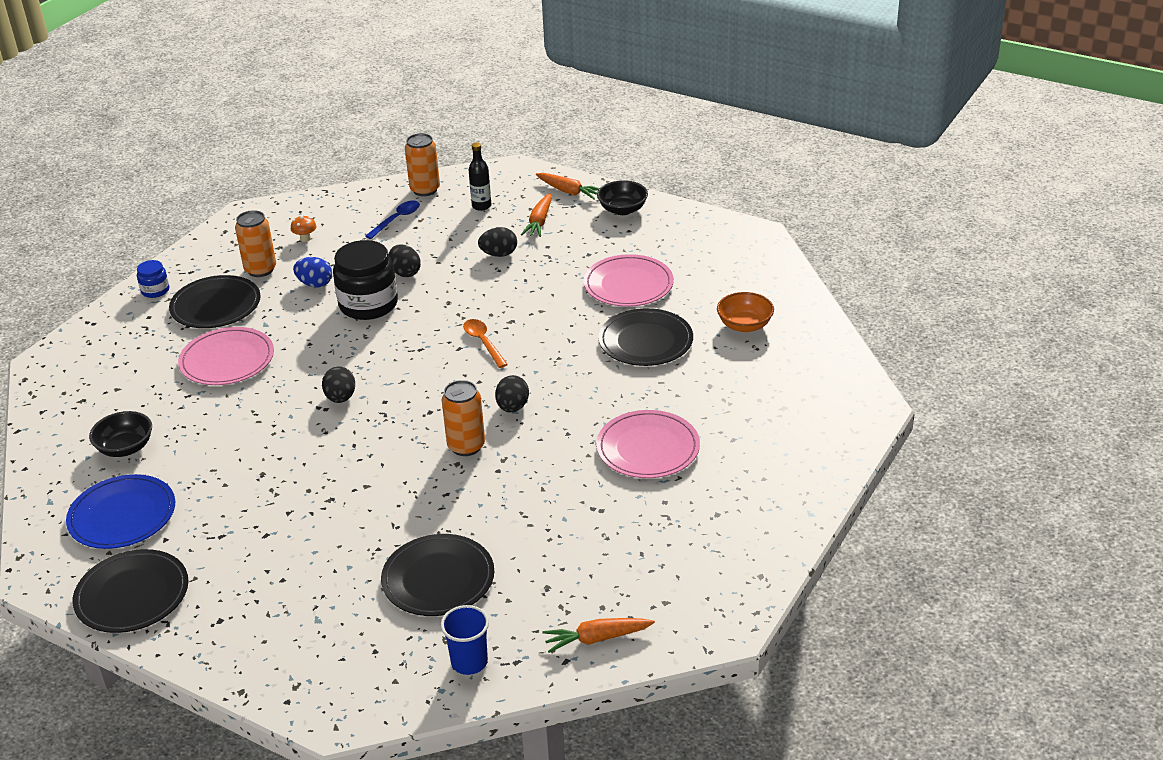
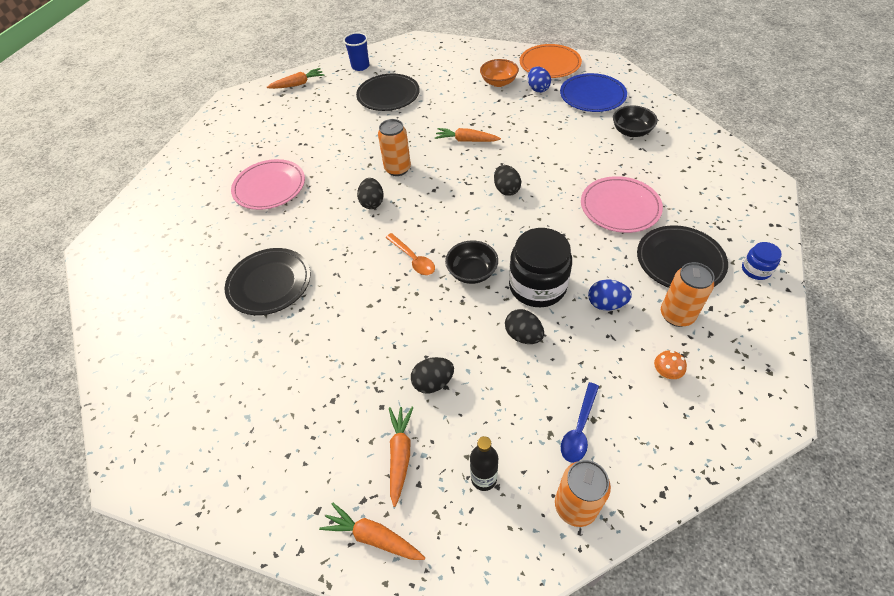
camera: 170 degrees right, 15 degrees up
(132, 595) = (550, 64): black plate -> orange plate
(192, 545) = (538, 89): none -> blue egg
(353, 472) = (466, 140): none -> orange carrot
(622, 209) = (296, 502): black bowl -> black bowl (472, 272)
(628, 285) = (286, 356): pink plate -> none
(744, 325) = (176, 317): orange bowl -> orange bowl (498, 82)

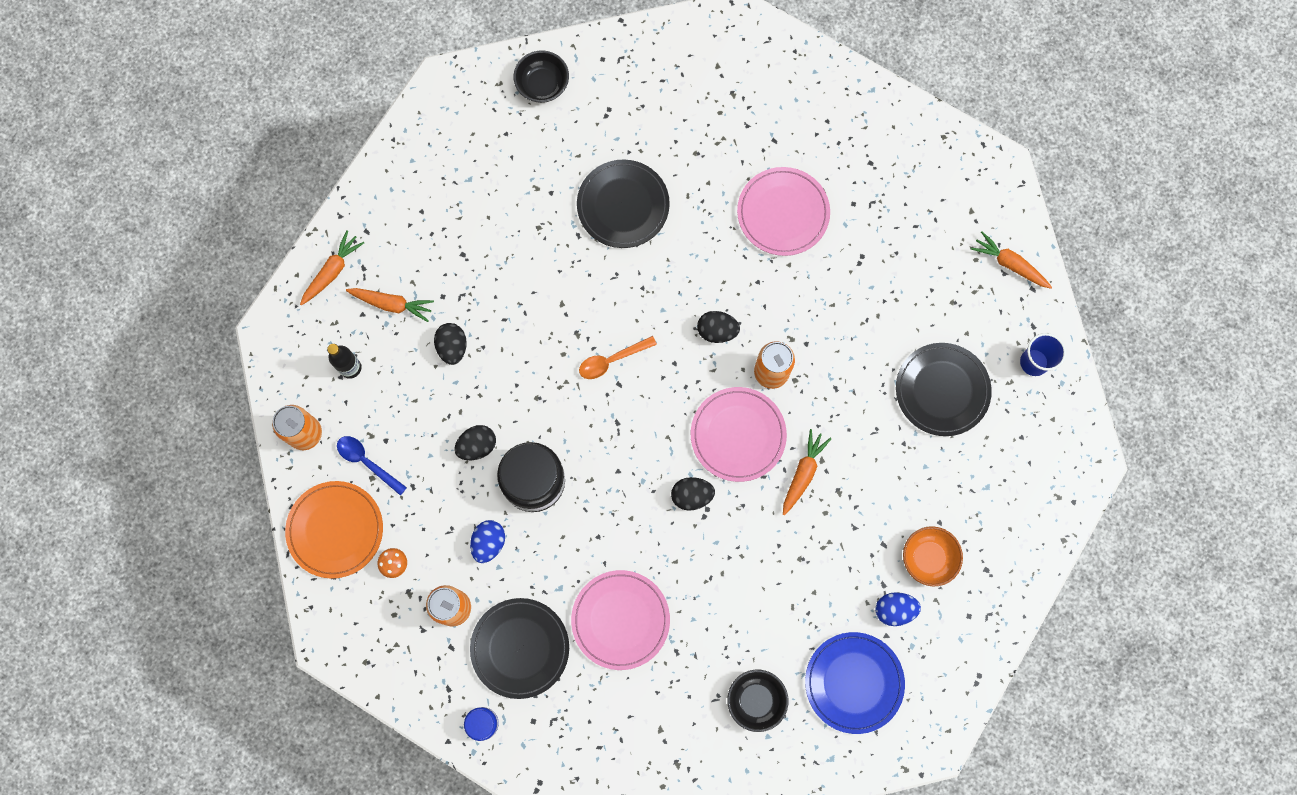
camera: 100 degrees right, 25 degrees up
(297, 84) = (1010, 264): orange carrot -> orange carrot turned 135 degrees clockwise
(450, 176) = (738, 435): none -> pink plate
(472, 272) = (573, 418): black bowl -> black bowl (542, 84)
(550, 64) = (956, 652): orange plate -> orange plate (335, 530)

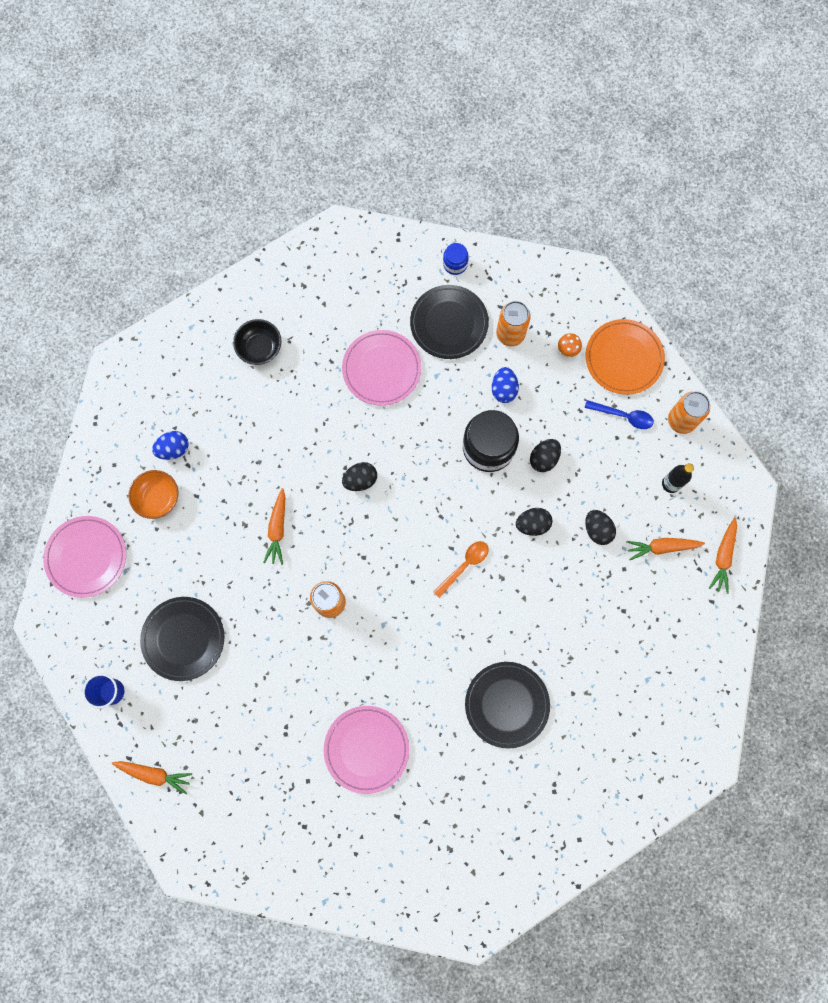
camera: 160 degrees right, 0 degrees up
(542, 84) = (622, 793): black bowl -> none
(717, 331) = (387, 622): black egg -> black egg (532, 524)
(738, 435) = (340, 541): pink plate -> pink plate (86, 557)
(854, 682) = (189, 385): blue plate -> none

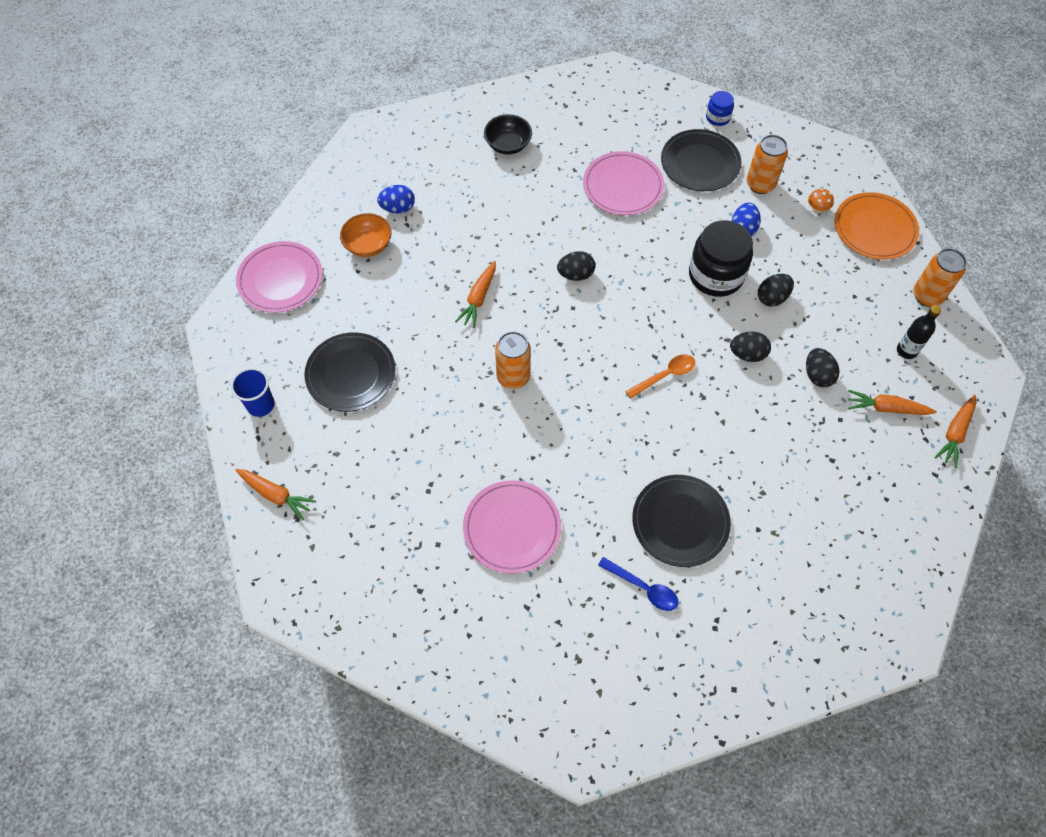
camera: 15 degrees right, 15 degrees down
(623, 416) = (865, 278): blue spoon -> blue spoon (643, 588)

